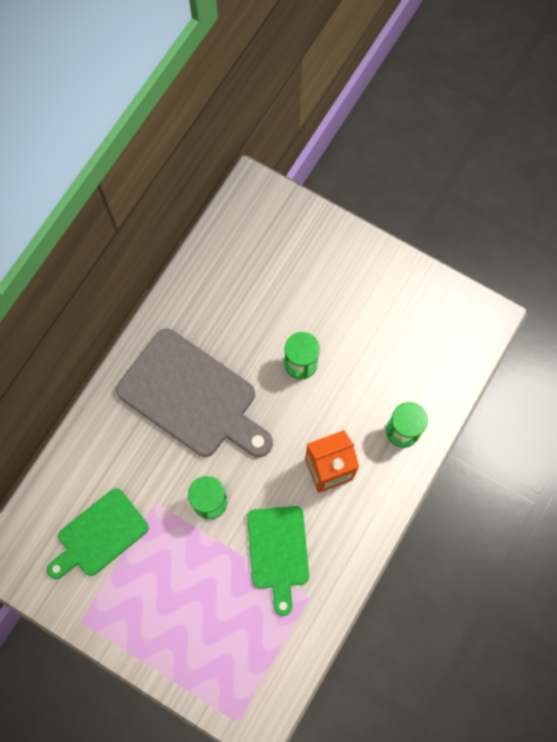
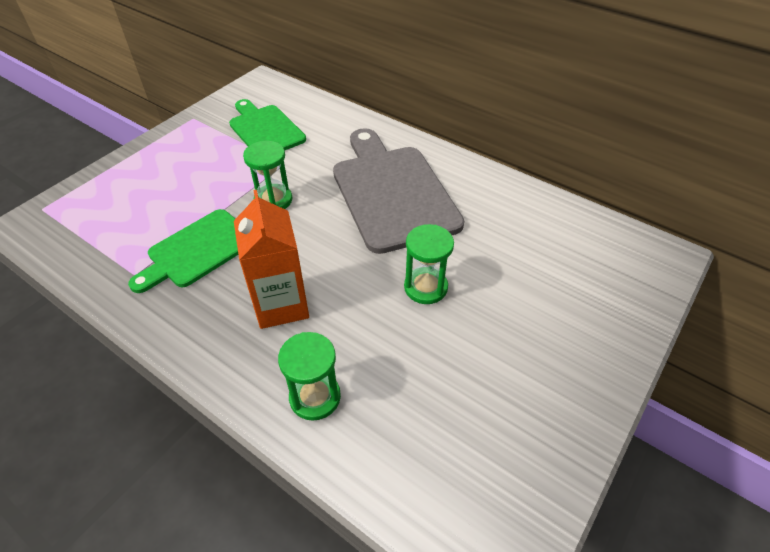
camera: 95 degrees right, 25 degrees down
(192, 396) = (392, 192): grey cutting board -> grey cutting board turned 120 degrees clockwise
(278, 552) = (197, 250): green cutting board -> green cutting board turned 45 degrees counterclockwise

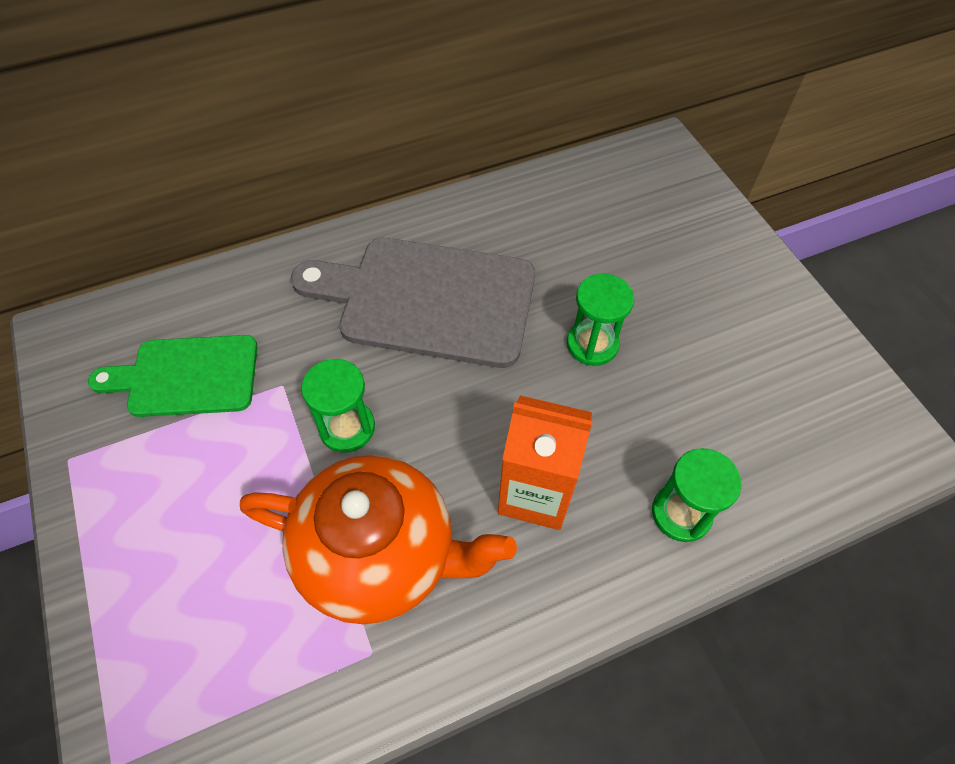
camera: 60 degrees left, 10 degrees up
(197, 250) = (380, 555): green cutting board -> orange teapot

